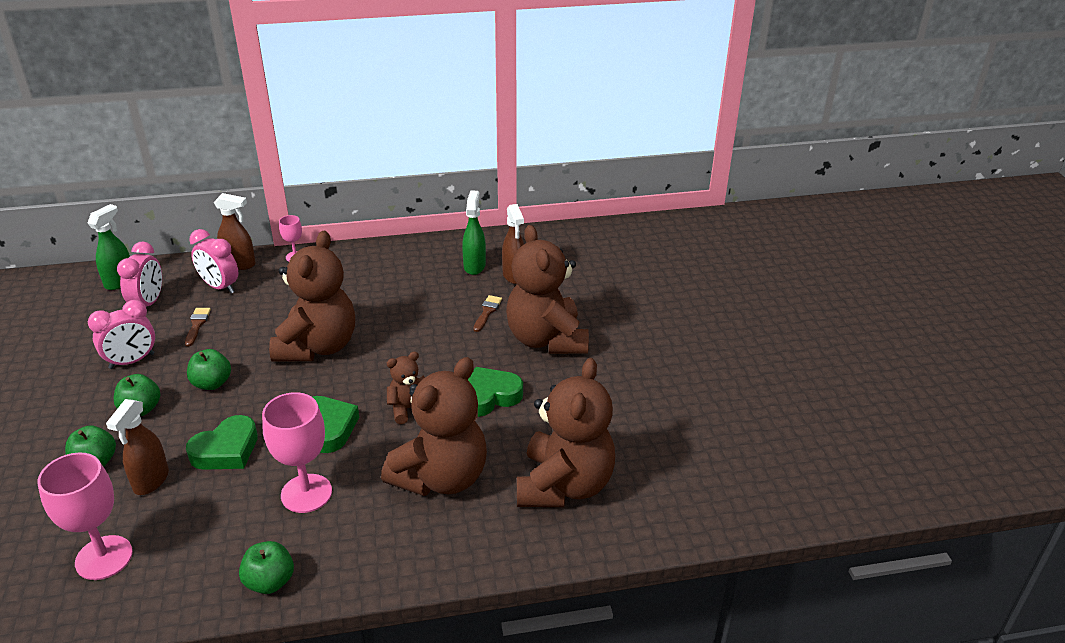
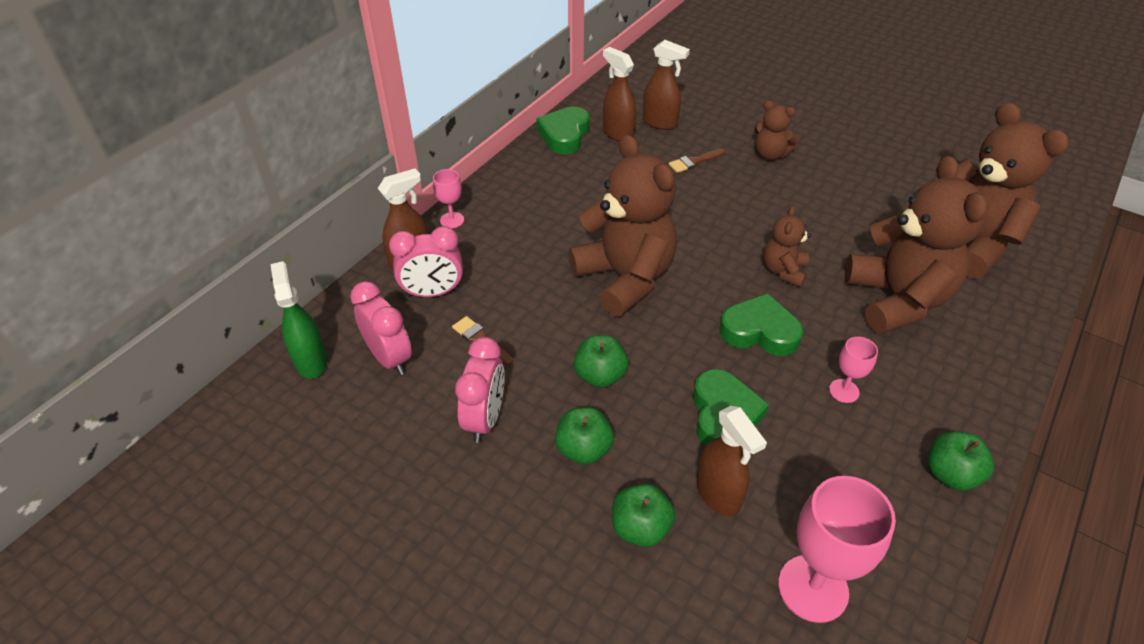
camera: 45 degrees left, 10 degrees up
(306, 493) = (844, 391): pink goblet -> pink goblet, size x0.51
(474, 266) = (617, 133): green spray bottle -> brown spray bottle
(487, 312) = (694, 162): brown brush -> brown brush turned 90 degrees counterclockwise
(489, 396) = (814, 221): green heart -> green heart (564, 135)
(546, 339) = (770, 154): brown teddy bear -> brown teddy bear, size x0.48

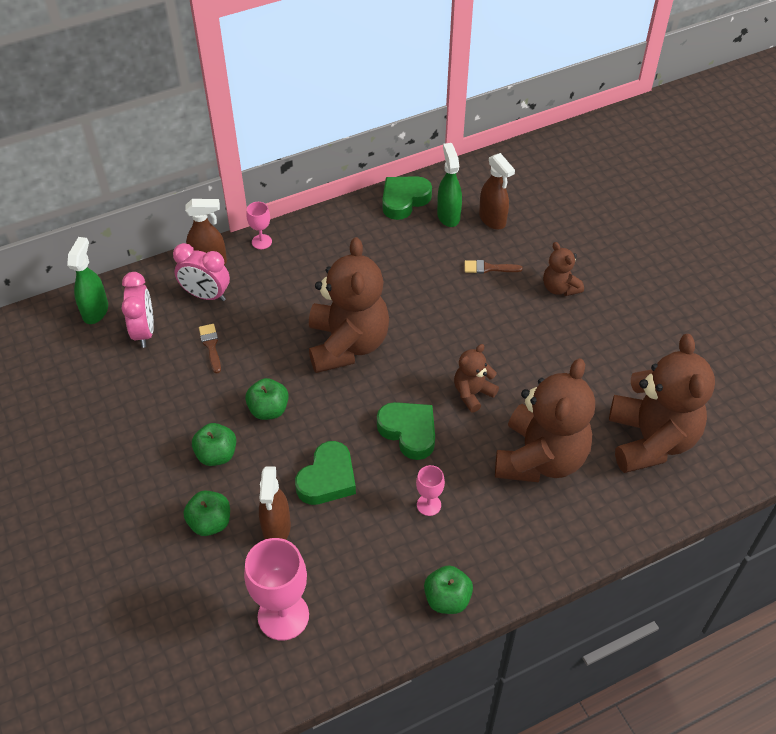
camera: 30 degrees right, 5 degrees up
(485, 419) = (172, 403): pink clock -> none
(617, 133) = (448, 216): brown spray bottle -> green spray bottle

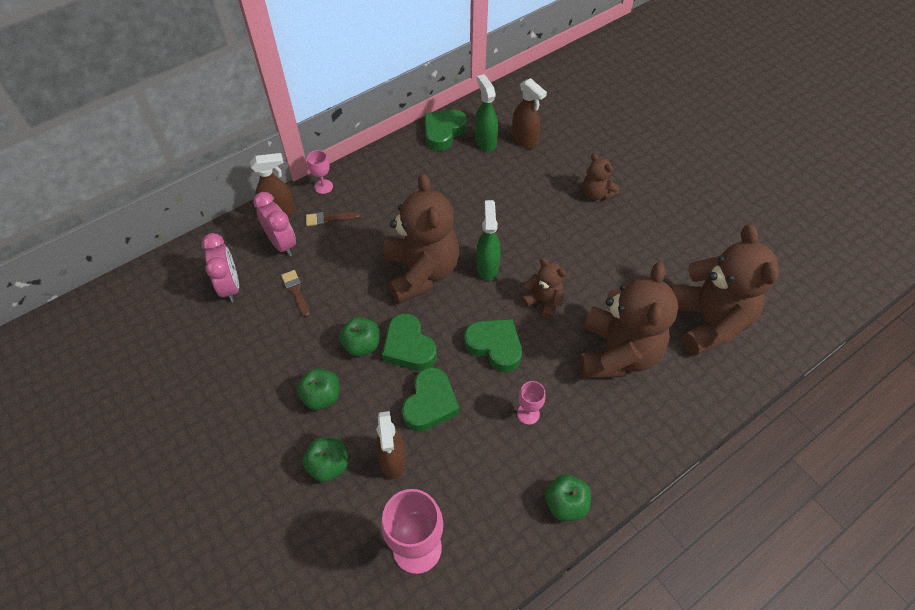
camera: 10 degrees left, 5 degrees up
(95, 311) = (180, 273): green spray bottle -> green spray bottle (487, 266)
(206, 295) = (282, 243): pink clock -> pink clock turned 135 degrees counterclockwise
(317, 419) = (408, 347): none -> green heart
(472, 393) = (543, 301): brown teddy bear -> brown teddy bear turned 90 degrees clockwise
(488, 268) = (531, 184): brown brush -> brown brush (329, 219)

